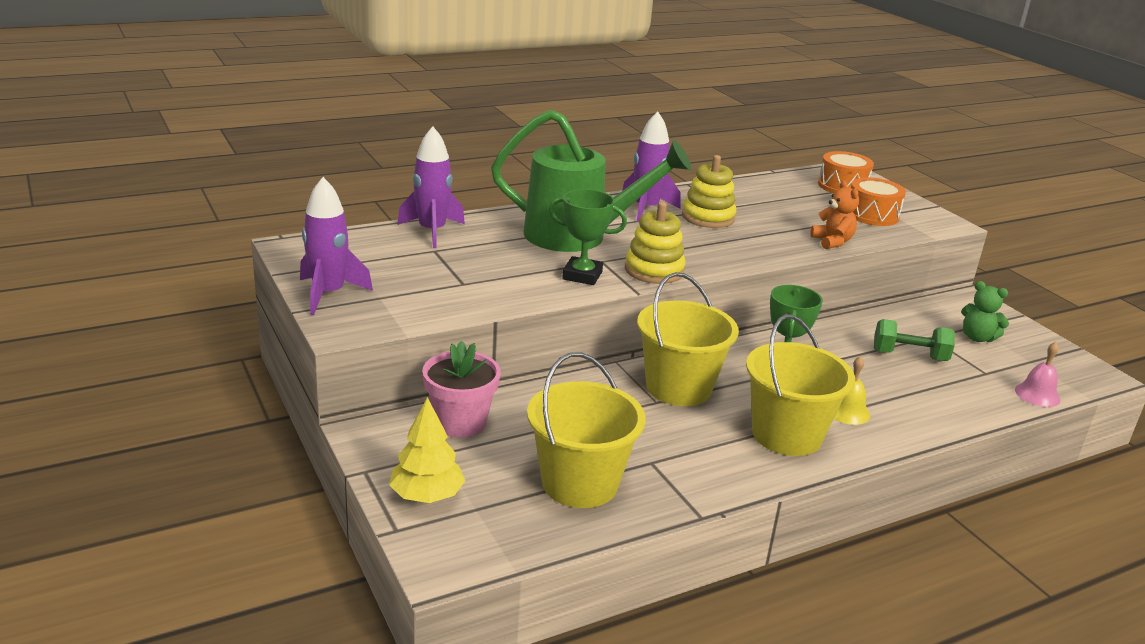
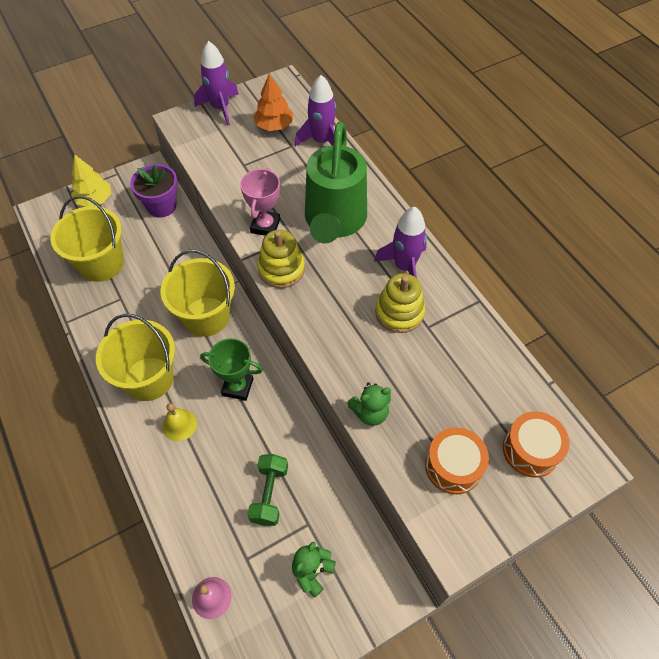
camera: 90 degrees right, 30 degrees up
(388, 258) = (274, 126): none -> orange tree
(460, 422) = (161, 206): pink flower pot -> purple flower pot
(582, 275) = (265, 226): green trophy -> pink trophy
(832, 242) = (370, 412): orange teddy bear -> green teddy bear

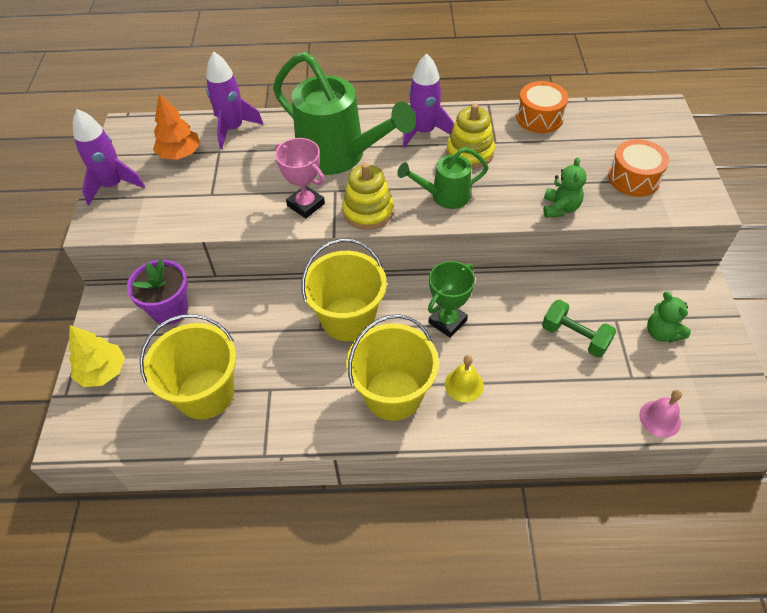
camera: 60 degrees left, 5 degrees down
(331, 315) = (444, 196): none -> green watering can
(530, 450) = (638, 132): orange drum -> orange drum (539, 117)

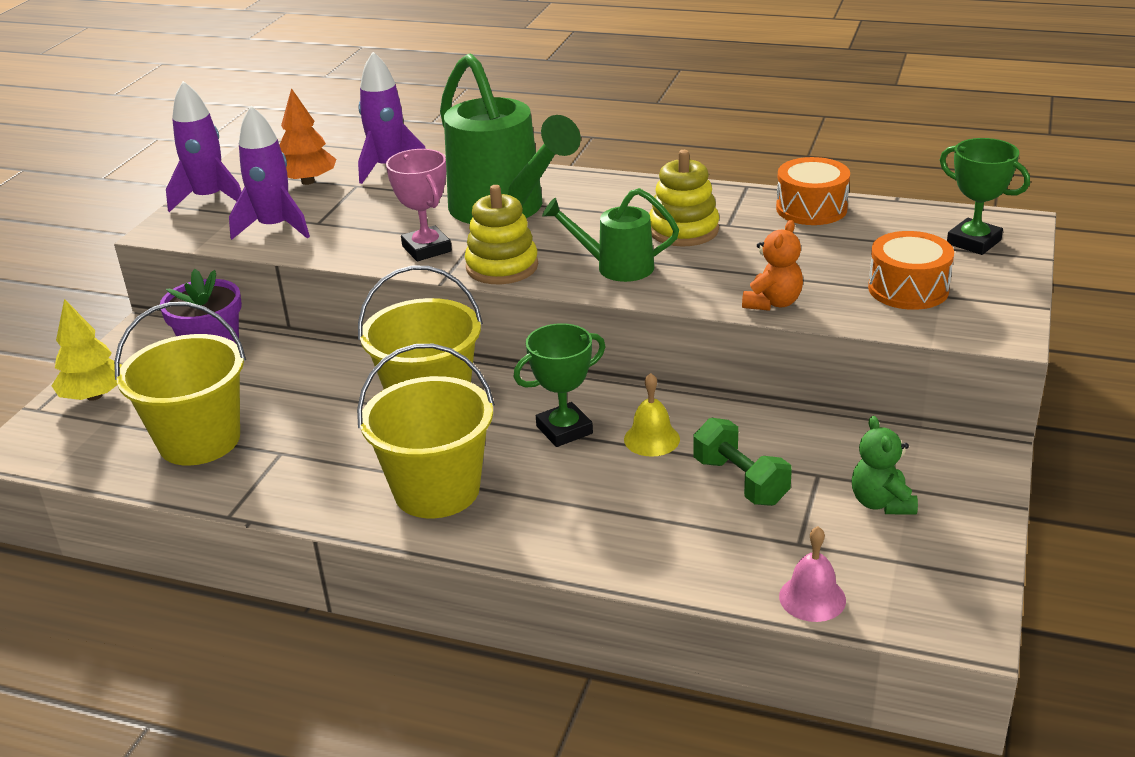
camera: 20 degrees right, 20 degrees down
(424, 132) = (635, 201): purple rocket -> purple rocket (275, 227)
(464, 385) = (542, 500): yellow bell -> yellow bell (651, 439)
(560, 208) = (772, 303): green teddy bear -> orange teddy bear
(650, 129) = (973, 242): none -> green trophy

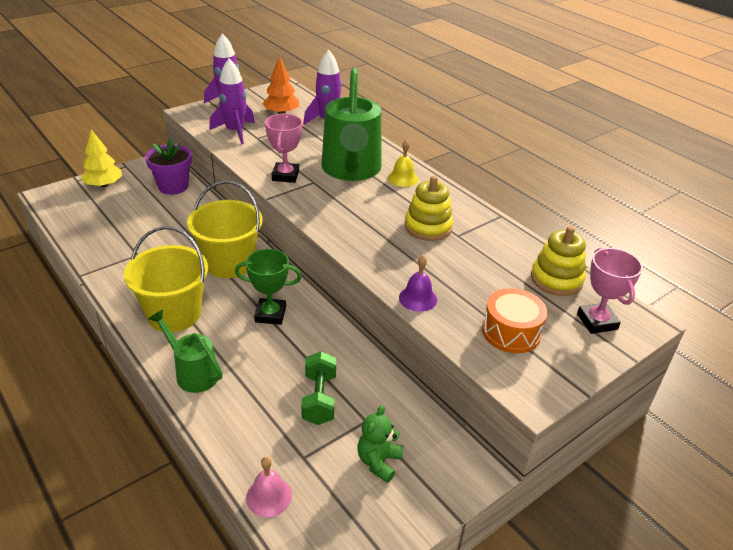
camera: 30 degrees right, 5 degrees up
(199, 440) = (114, 230): yellow bucket -> none
(502, 267) = (307, 203): yellow stacking toy -> yellow stacking toy (556, 279)
(616, 267) = (363, 232): green watering can -> green watering can (193, 373)
(651, 439) = (305, 345): yellow bell -> yellow bell (403, 178)
(772, 303) = (418, 298): orange teddy bear -> purple bell
(811, 208) = (520, 248): orange drum -> none
(973, 242) = (597, 321): green trophy -> pink trophy

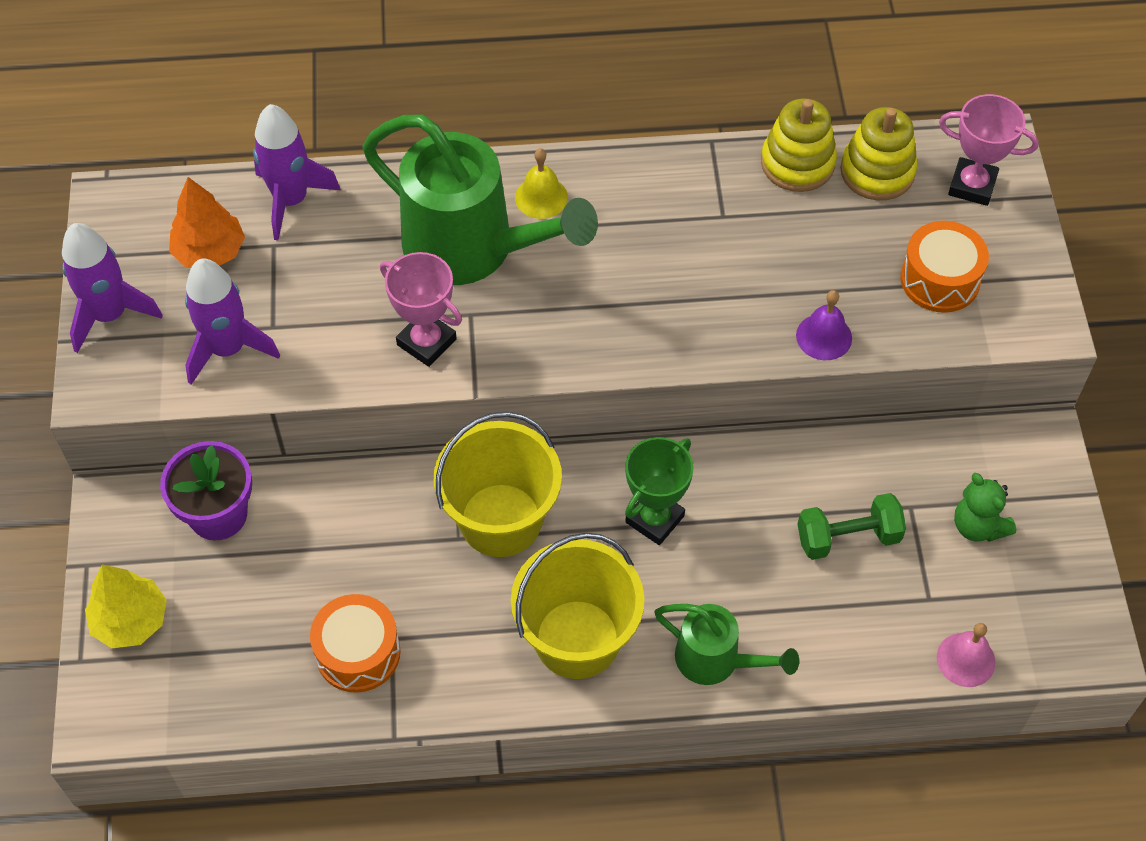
camera: 55 degrees left, 20 degrees up
(123, 248) = (358, 653): none -> orange drum
(193, 373) = (716, 660): green watering can -> green watering can turned 135 degrees counterclockwise
(319, 399) = (848, 537): green dumbbell -> green dumbbell turned 45 degrees counterclockwise
(428, 227) = (682, 238): yellow stacking toy -> yellow stacking toy (797, 163)

